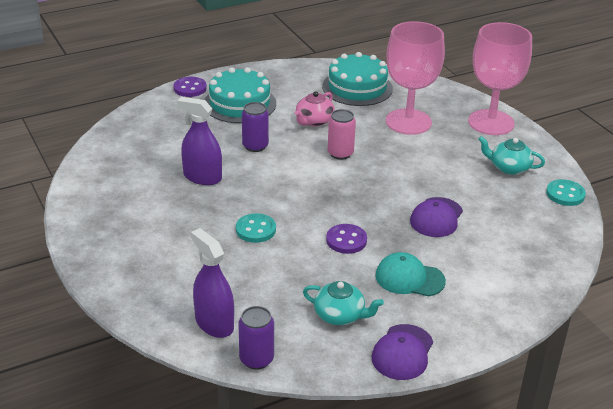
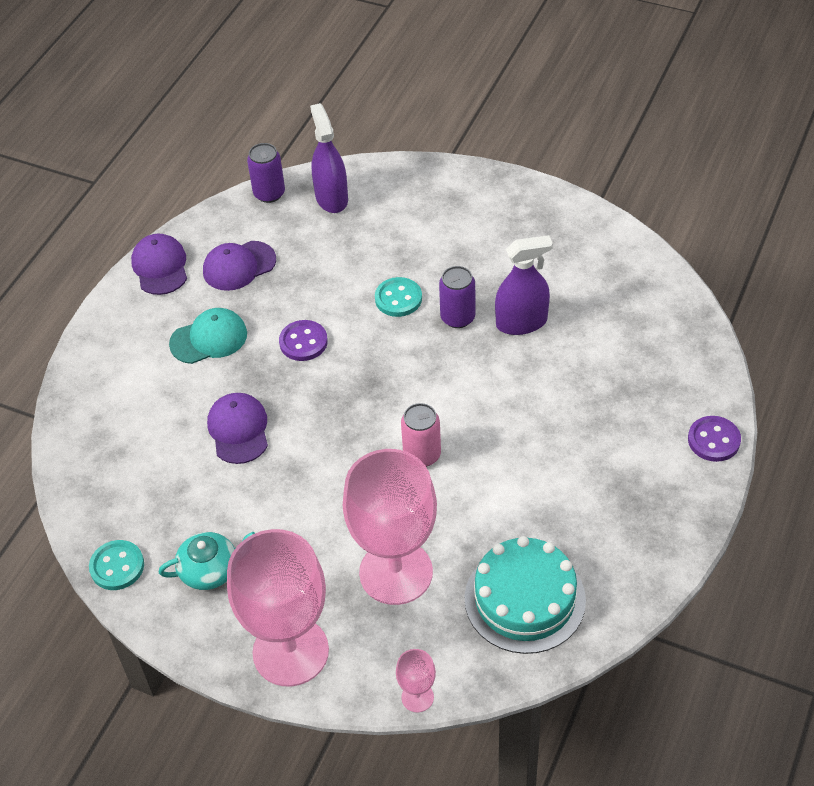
camera: 145 degrees right, 15 degrees up
(214, 323) = (331, 198): purple spray bottle -> purple spray bottle turned 120 degrees counterclockwise
(239, 103) = (624, 456): turquoise cake -> none
(255, 146) = (523, 400): purple can -> purple can (457, 317)
(314, 121) = (507, 489): pink teapot -> none
(340, 315) = (239, 266): turquoise teapot -> purple cap
(443, 85) = (417, 697): none -> pink goblet

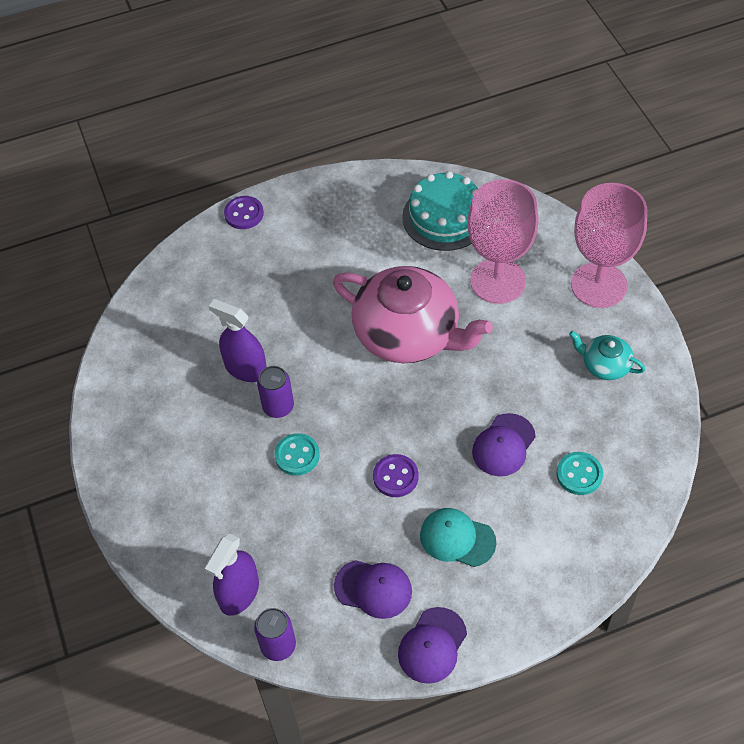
camera: 135 degrees left, 5 degrees up
(117, 566) = (663, 413): turquoise button -> turquoise button (579, 474)
(417, 697) = (552, 215): pink goblet -> none
(422, 455) = (408, 334): pink can -> pink teapot

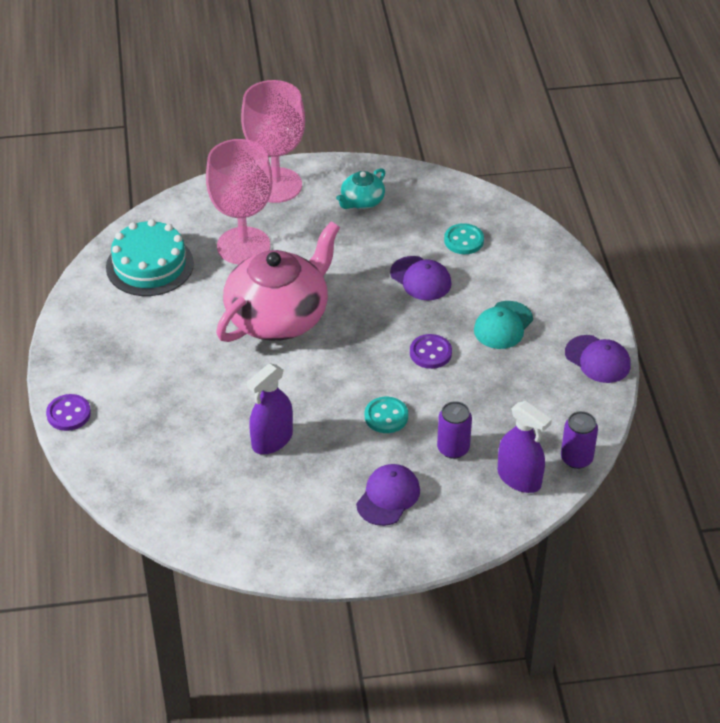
camera: 80 degrees left, 10 degrees down
(278, 407) = (326, 422): purple can -> purple can (453, 448)
(373, 589) = (537, 387): purple cap -> purple cap (388, 497)

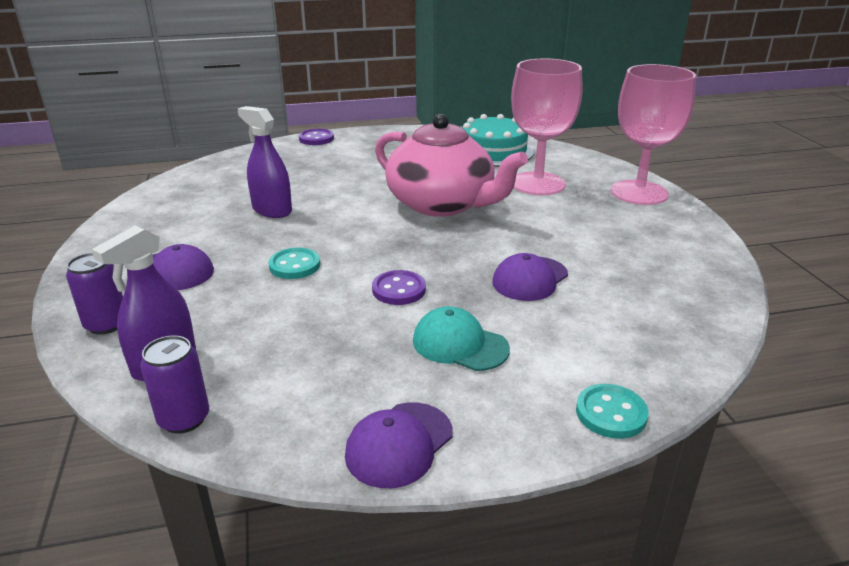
camera: 85 degrees right, 15 degrees down
(362, 201) = (648, 237): turquoise teapot -> none
(453, 448) = (234, 310): purple can -> purple can (106, 324)
(464, 240) = (620, 308): turquoise button -> turquoise button (611, 413)

